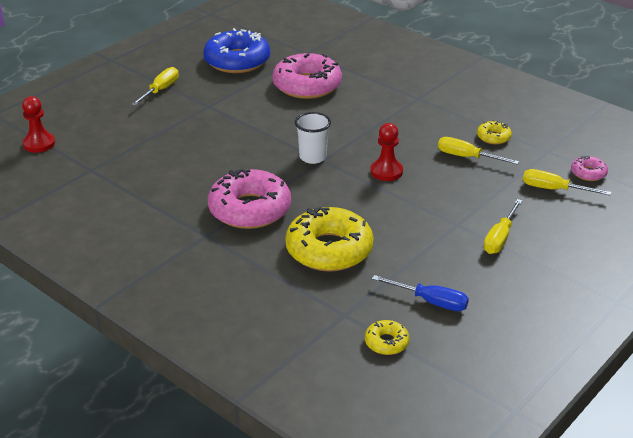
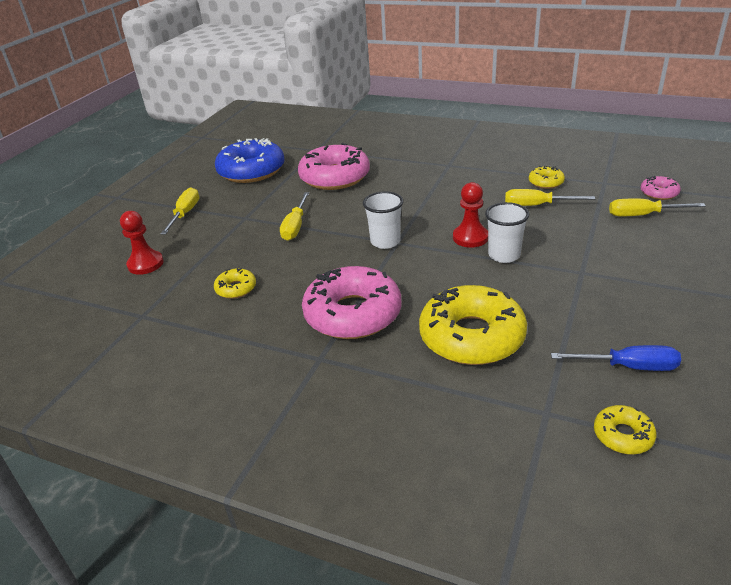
camera: 15 degrees left, 0 degrees up
(39, 144) = (66, 301): red pawn -> red pawn (145, 264)
(171, 166) = (236, 288): none -> yellow donut
(403, 194) = (504, 255): none -> white cup
(500, 238) = (637, 275): yellow screwdriver -> yellow screwdriver (295, 226)

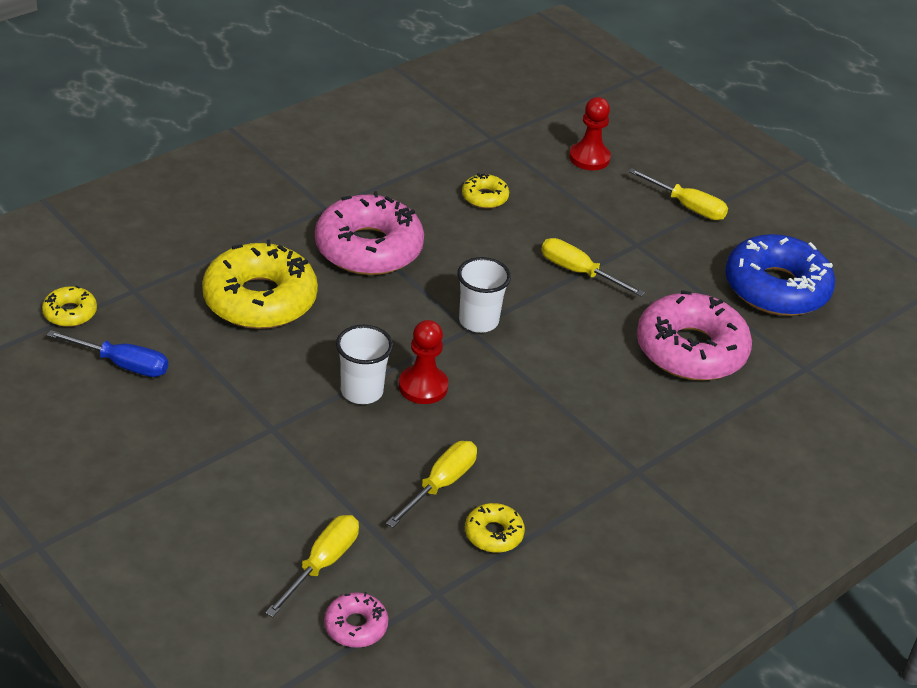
camera: 110 degrees right, 5 degrees up
(628, 366) = (122, 364): blue screwdriver -> blue screwdriver turned 105 degrees counterclockwise

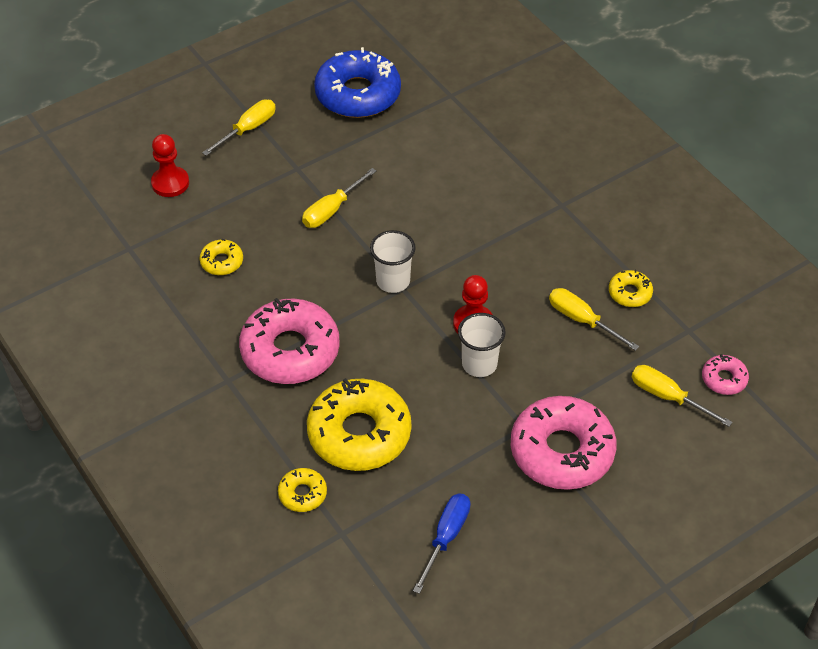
camera: 80 degrees left, 10 degrees up
(70, 313) = (373, 584): yellow donut -> yellow donut (302, 494)
(691, 350) = (430, 155): pink donut -> pink donut (562, 451)

